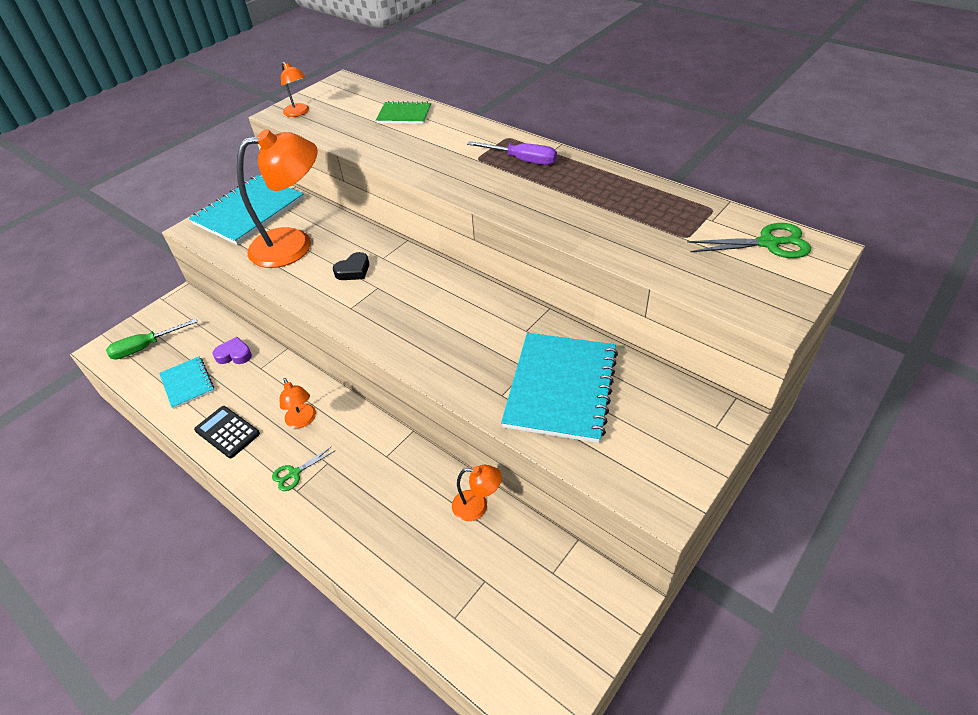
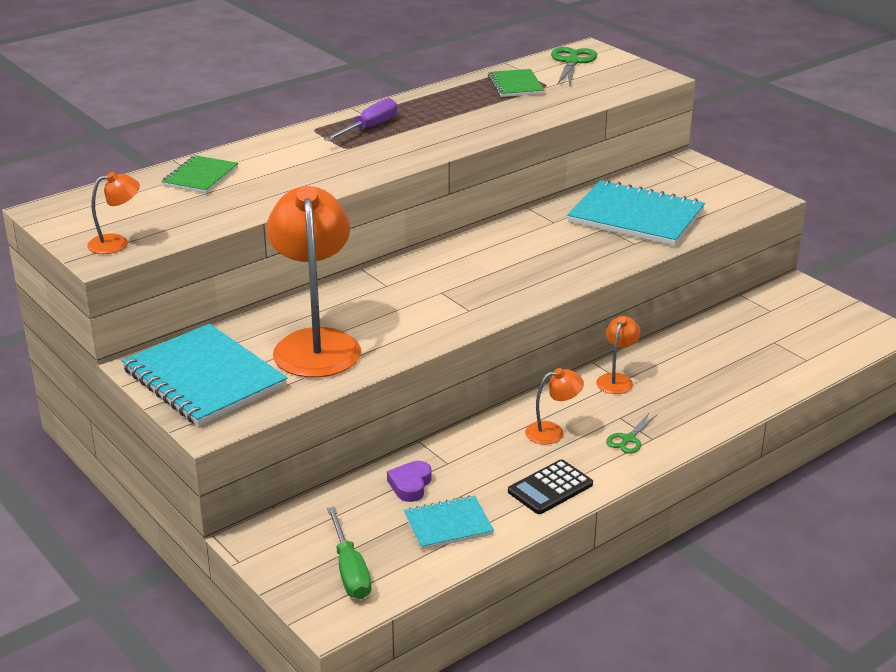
camera: 80 degrees left, 15 degrees down
(294, 473) = (628, 439): green scissors -> green scissors turned 60 degrees clockwise
(353, 270) = (400, 305): black heart -> none
(477, 506) = (697, 336): orange lamp -> orange lamp (616, 379)
(672, 217) = (515, 85): none -> green notebook

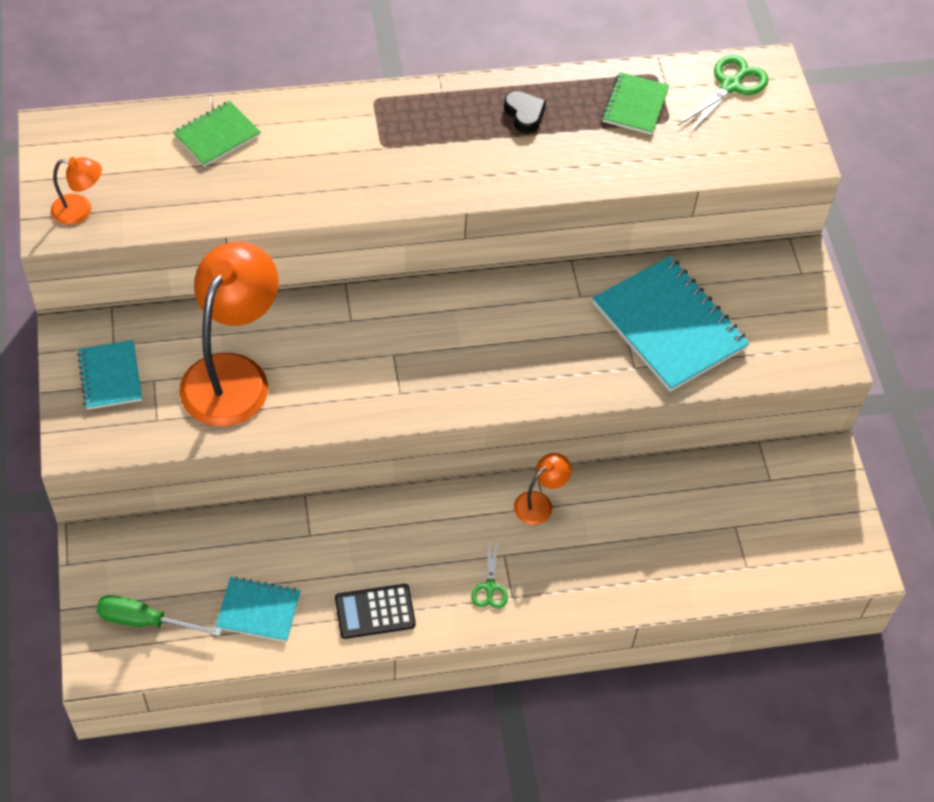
camera: 25 degrees right, 25 degrees up
(204, 378) = (110, 376): turquoise notebook -> turquoise notebook, size x0.53
(350, 570) = (145, 621): green screwdriver -> green screwdriver turned 90 degrees clockwise
(369, 128) = (429, 120): purple screwdriver -> none
(410, 485) = (260, 546): purple heart -> none
(439, 108) = (524, 115): none -> black heart
(552, 432) = (429, 542): orange lamp -> none
(628, 439) = (490, 587): green scissors -> green scissors turned 60 degrees counterclockwise

